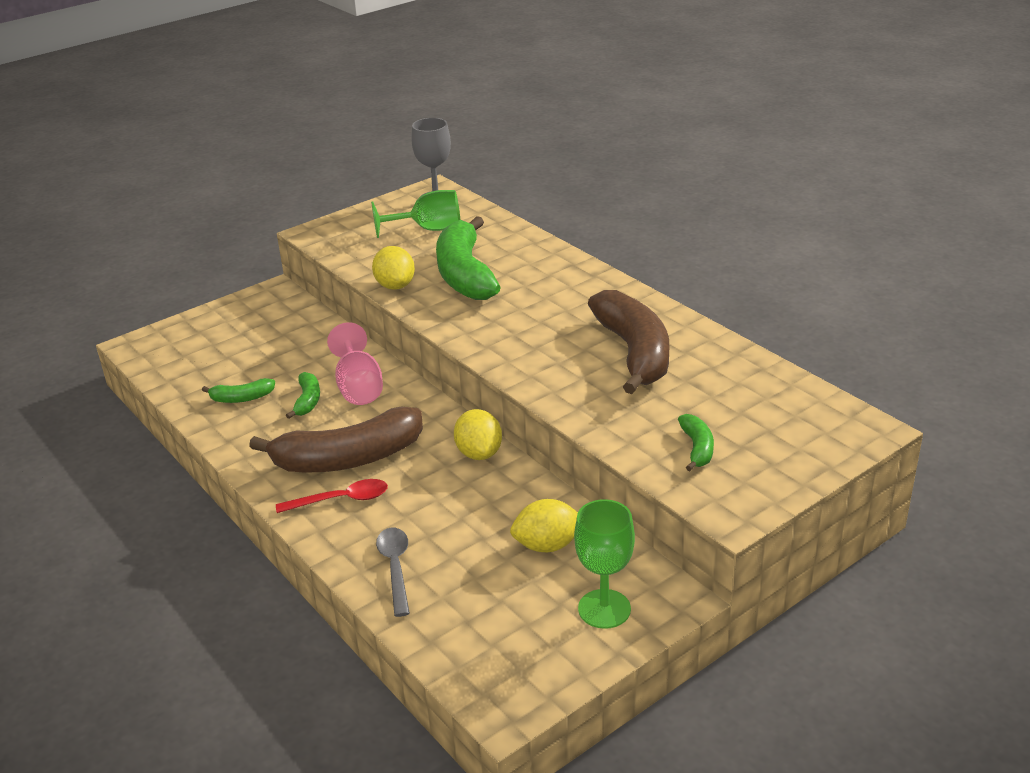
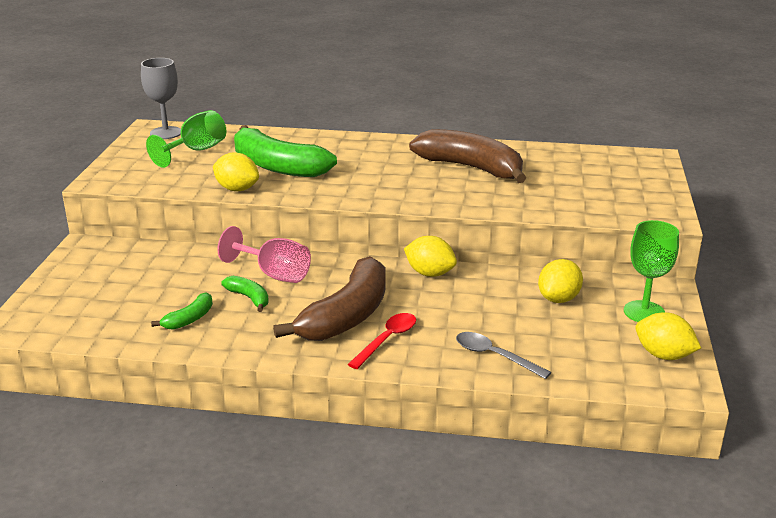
camera: 45 degrees left, 5 degrees down
(540, 664) = (663, 355): none -> yellow lemon
(697, 448) = (594, 198): green banana -> none

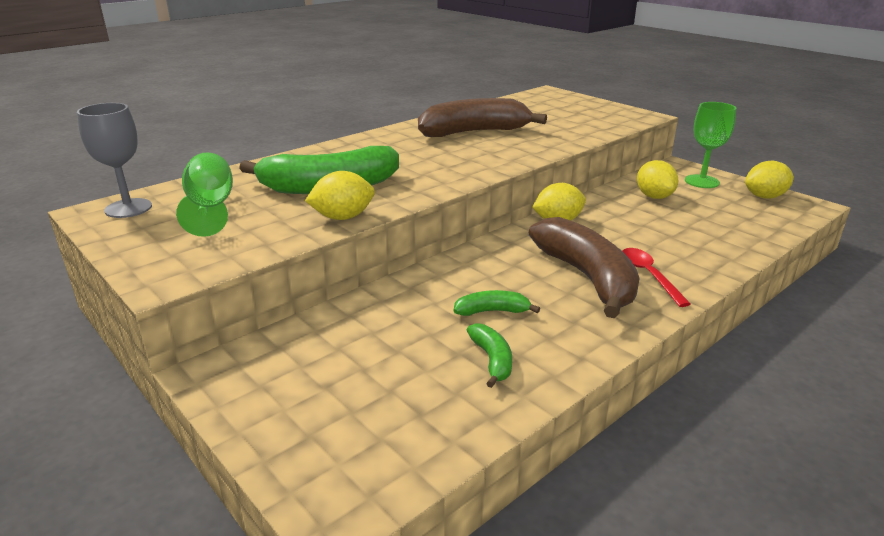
camera: 50 degrees left, 0 degrees up
(274, 274) = (462, 283): pink goblet -> none
(494, 356) = (717, 245): grey spoon -> none

